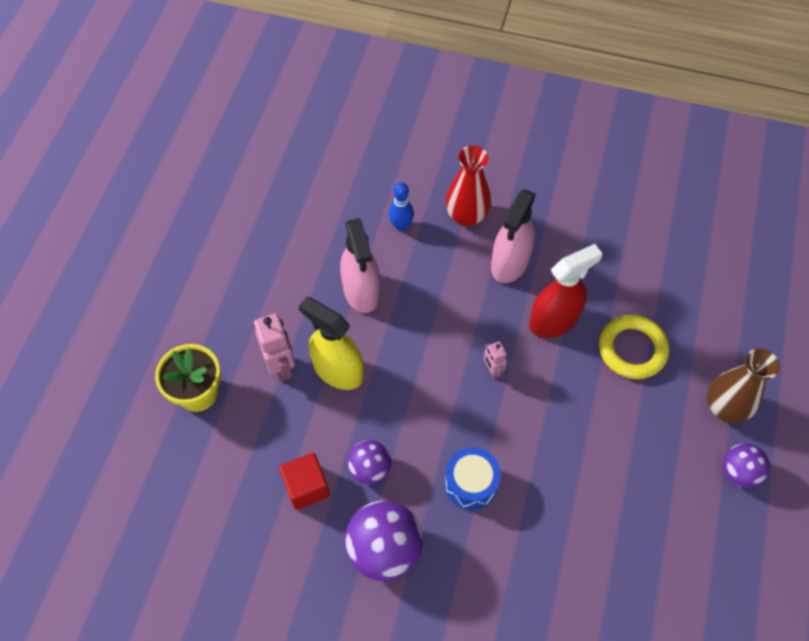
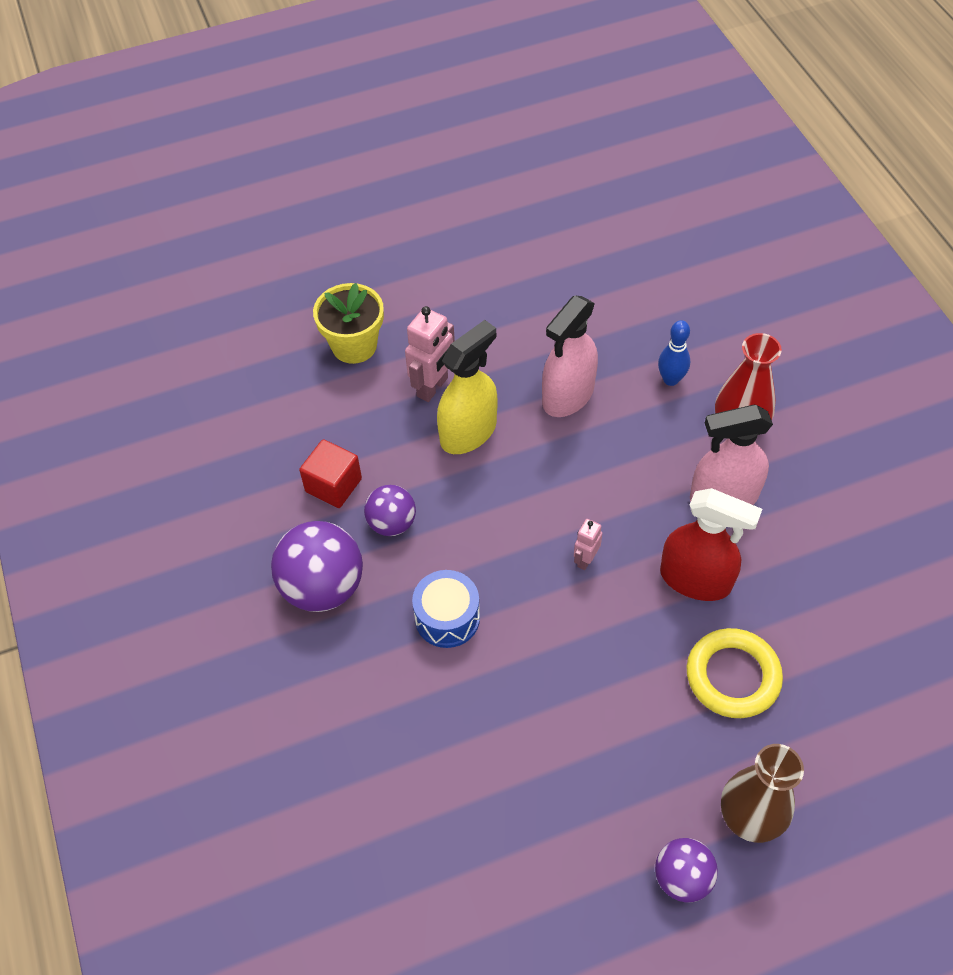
camera: 55 degrees right, 5 degrees down
(338, 370) = (468, 432): yellow spray bottle -> yellow spray bottle turned 45 degrees clockwise

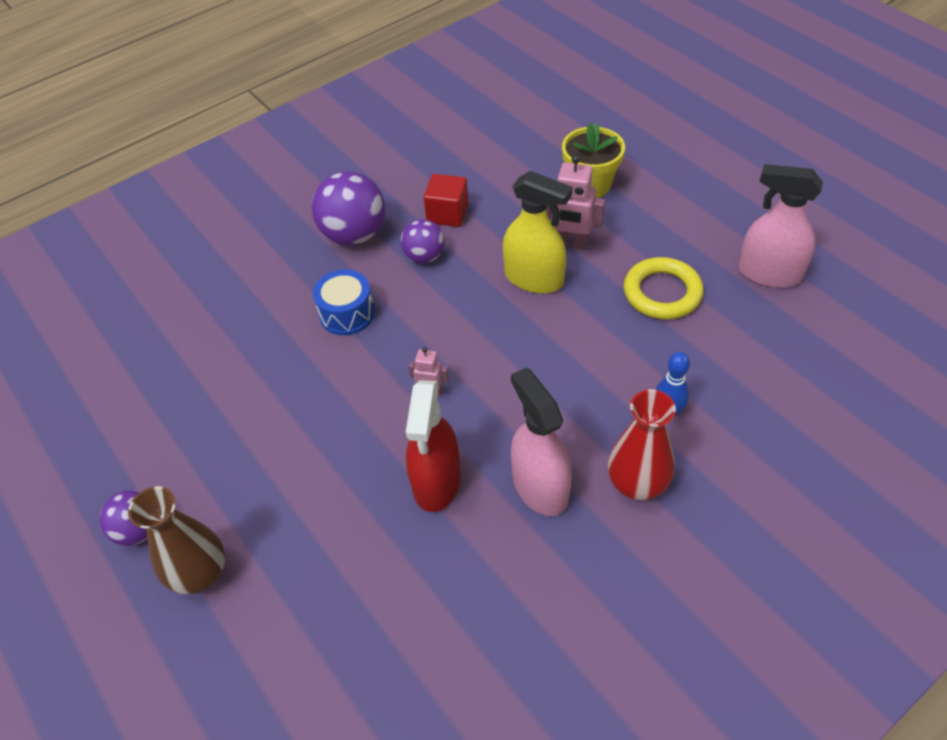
camera: 75 degrees right, 5 degrees down
(568, 395) = (607, 336): pink spray bottle -> pink spray bottle (769, 273)
(732, 676) = (339, 533): yellow ring -> yellow ring (662, 293)

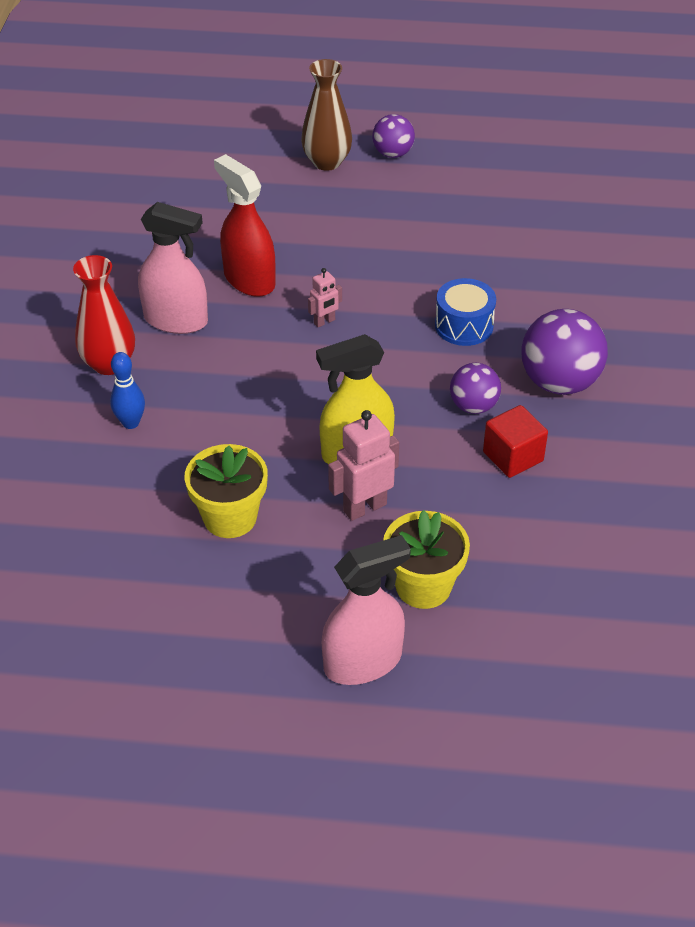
camera: 130 degrees right, 5 degrees down
(662, 293) = (230, 517): yellow ring -> yellow flower pot
(769, 273) = (146, 608): pink spray bottle -> pink spray bottle (363, 662)

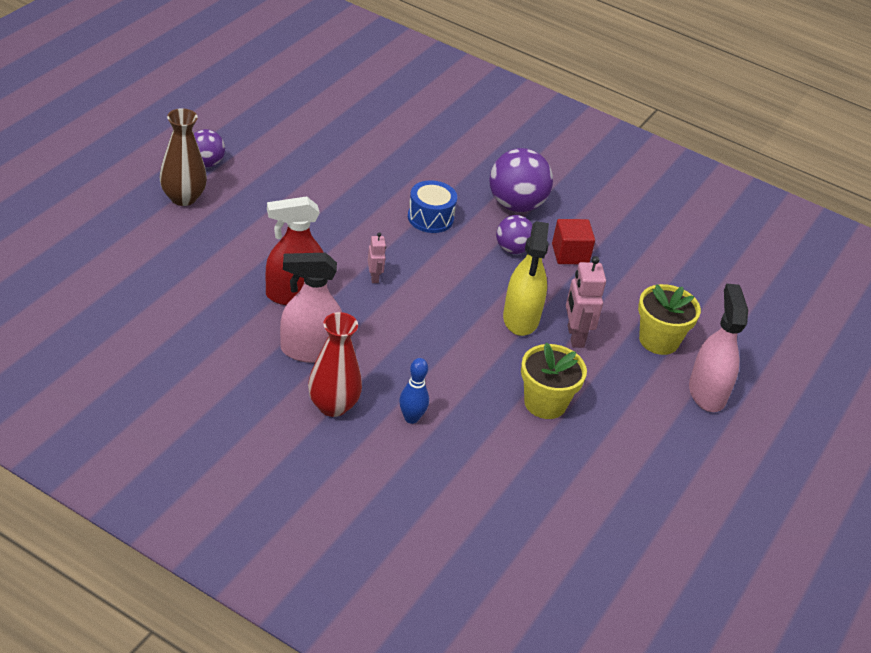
camera: 70 degrees left, 5 degrees down
(176, 320) = (310, 350): pink spray bottle -> pink spray bottle turned 135 degrees counterclockwise

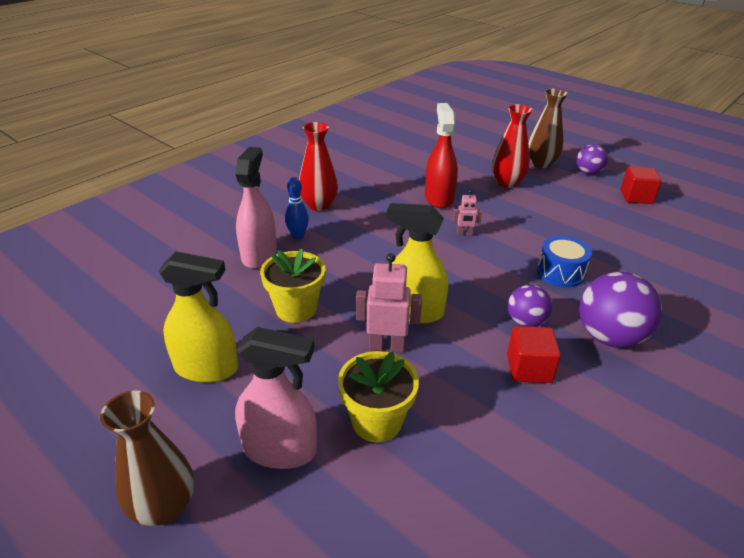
camera: 105 degrees right, 5 degrees down
(243, 233) = (507, 183): none -> red vase
(264, 140) = (636, 197): none -> red cube
(310, 350) = (377, 200): pink spray bottle -> pink spray bottle (259, 254)
(646, 455) = (206, 368): none -> yellow spray bottle
(779, 448) = (164, 507): none -> brown vase

